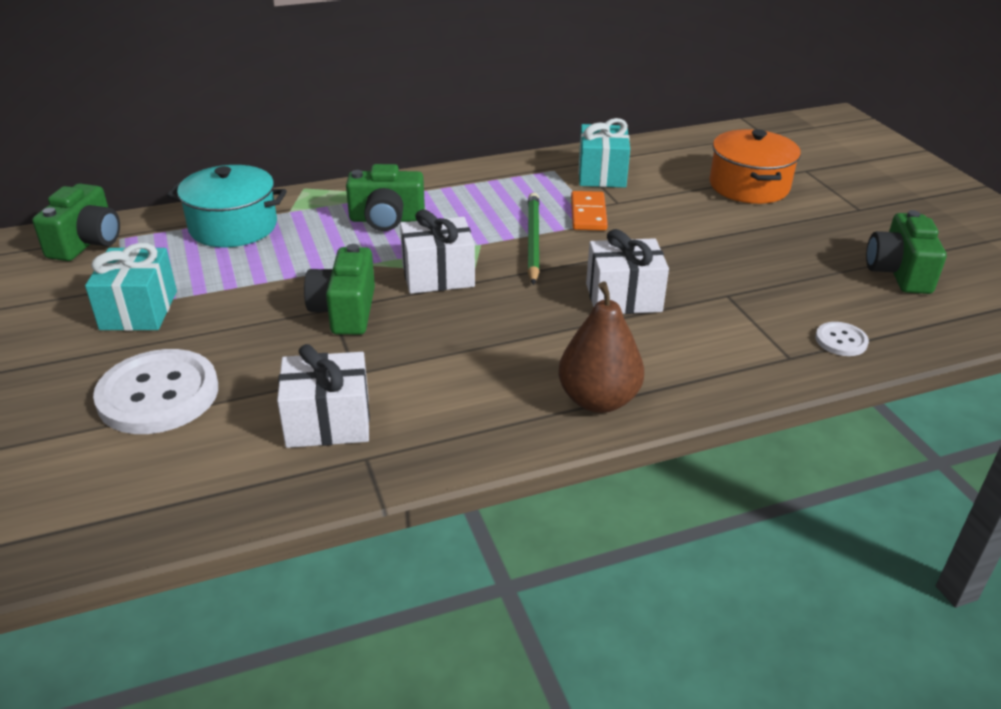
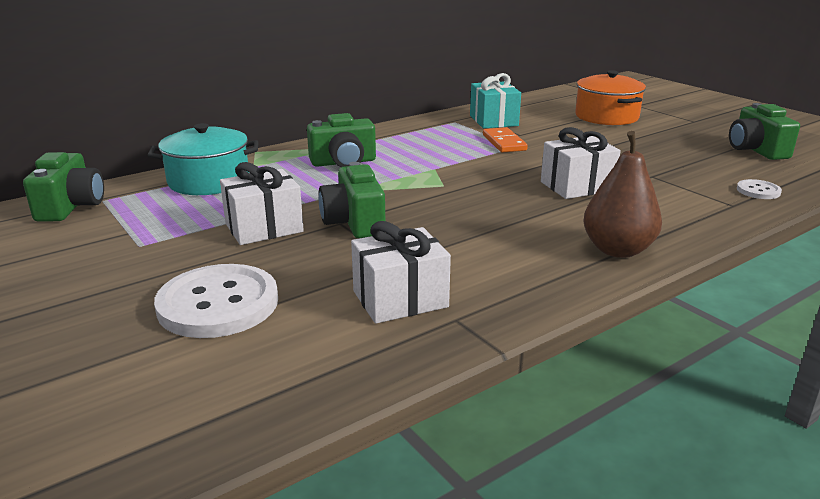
camera: 15 degrees left, 10 degrees down
(139, 310) = (156, 246): turquoise gift -> none
(438, 275) = (416, 191): white gift -> white gift (264, 228)
(532, 240) = (474, 162): green pencil -> none

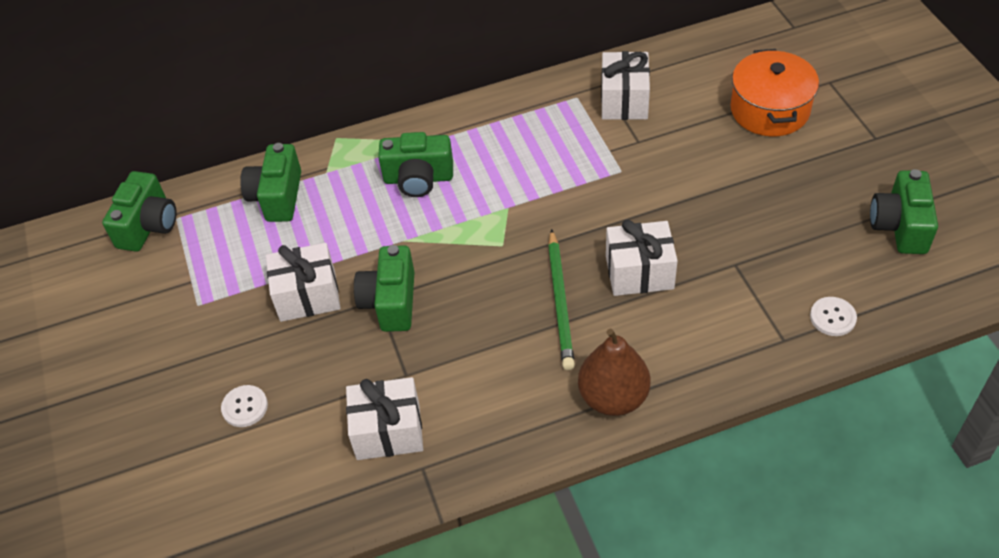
camera: 20 degrees right, 25 degrees up
(209, 181) = (277, 197): turquoise pot -> green camera
(218, 304) = (245, 407): white button -> white button, size x0.47
(493, 120) = (624, 100): turquoise gift -> white gift
(504, 143) = (609, 160): orange domino -> none
(520, 206) = (560, 302): none -> green pencil

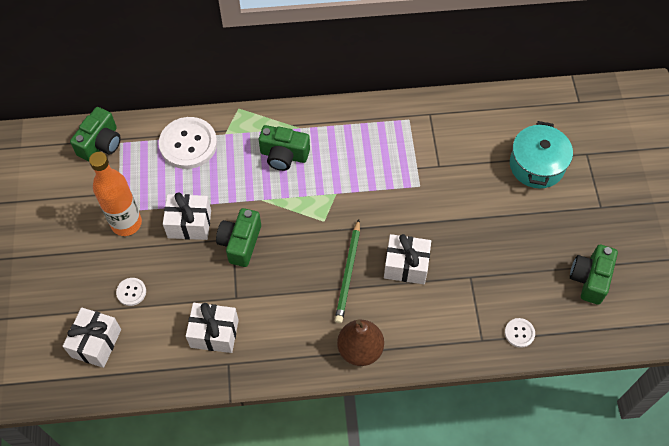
camera: 10 degrees right, 10 degrees up
(213, 317) = (126, 223): none -> orange bottle
(277, 197) = (188, 144): green camera -> white button
(624, 100) = (440, 131): white gift -> white gift (96, 343)
(769, 110) = (536, 165): orange pot -> turquoise pot

